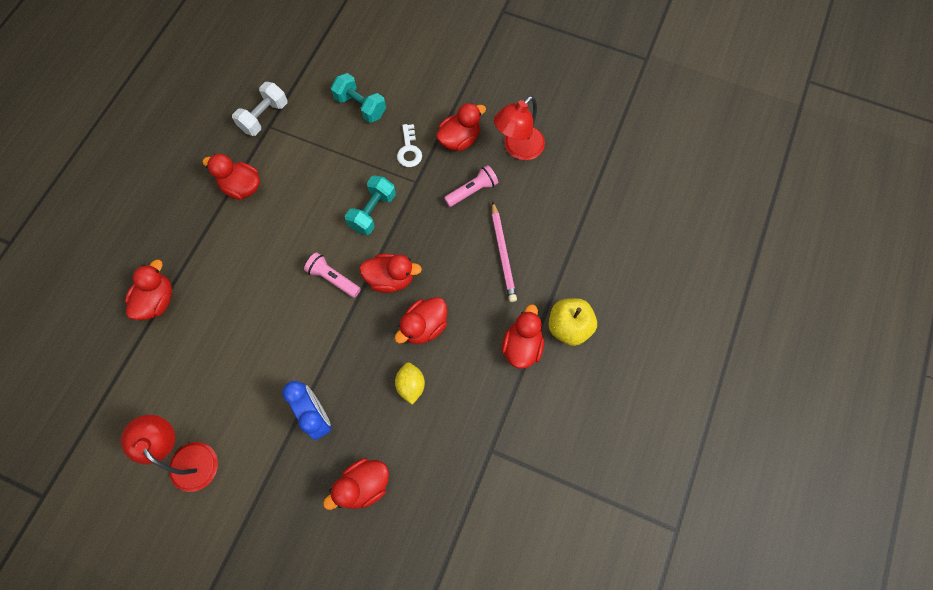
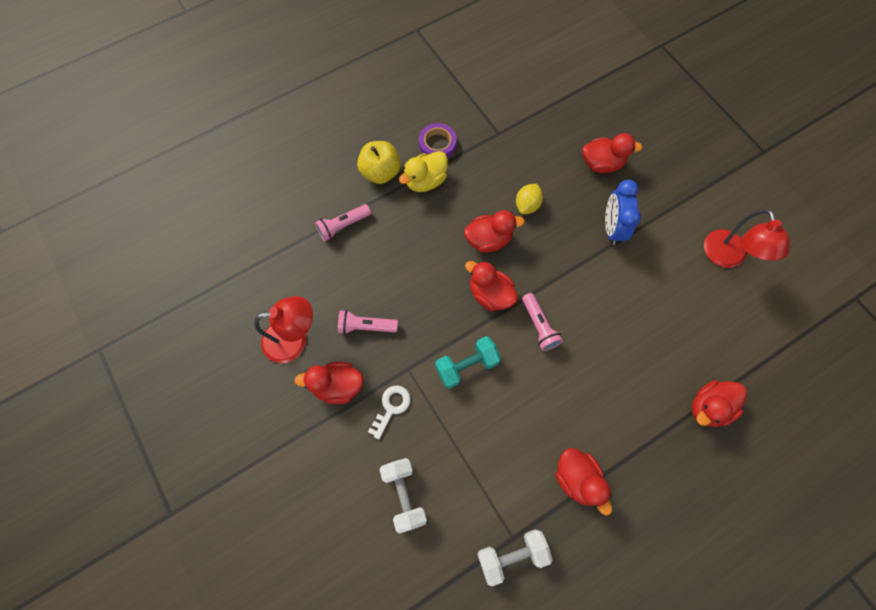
camera: 145 degrees left, 0 degrees up
(360, 106) = (404, 494): turquoise dumbbell -> white dumbbell
(503, 253) = (384, 256): pink pencil -> none
(522, 346) = (425, 181): red duck -> yellow duck
(540, 393) = (437, 144): none -> purple tape
(558, 256) = (343, 226): none -> pink flashlight

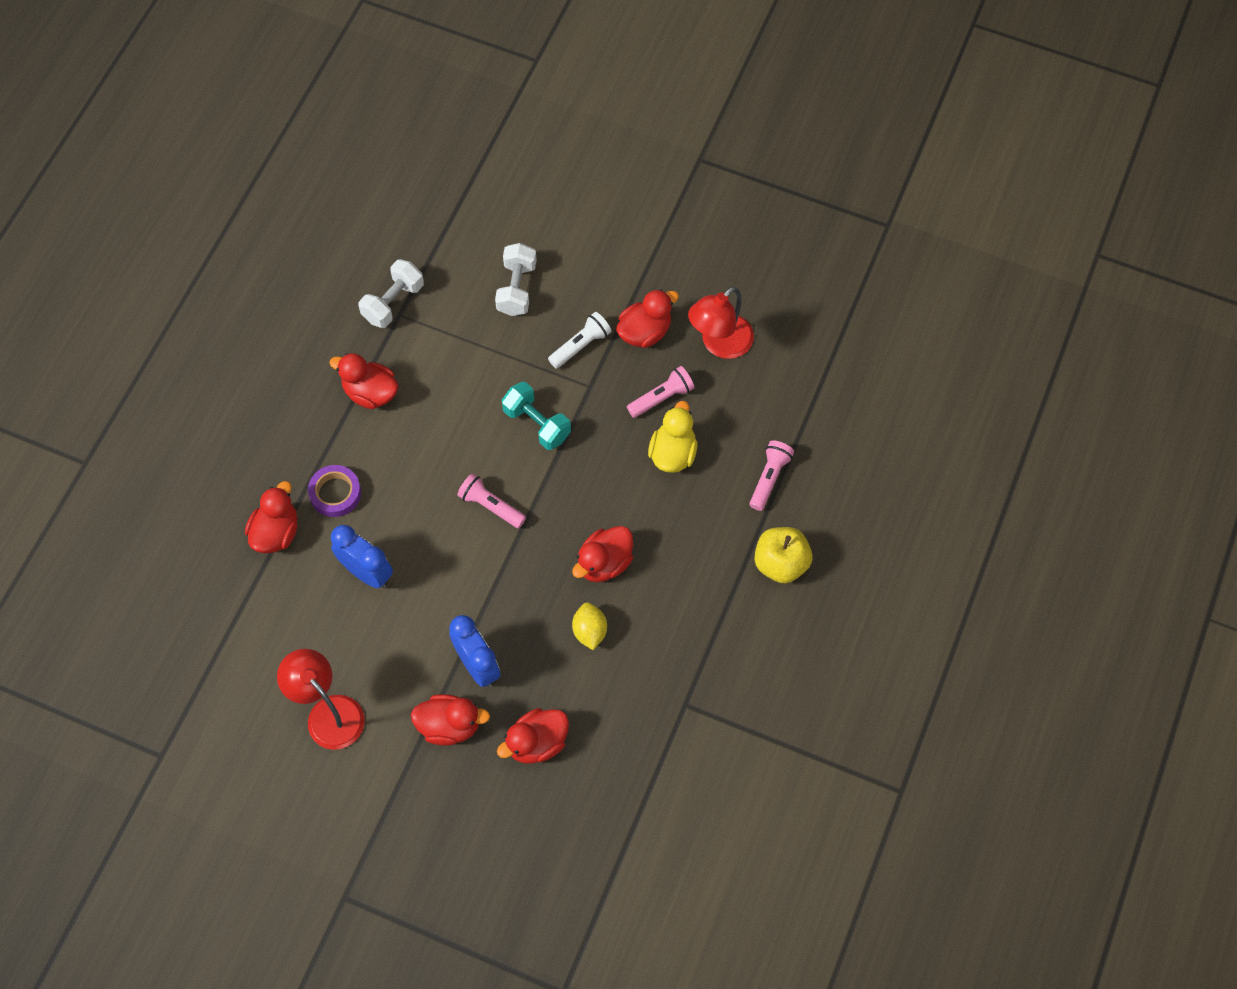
camera: 145 degrees right, 5 degrees down
(391, 407) = (581, 345): white key -> white flashlight
(404, 494) = (516, 288): white dumbbell -> white dumbbell turned 60 degrees clockwise
(425, 181) = (723, 586): yellow duck -> yellow duck (673, 453)
(437, 144) = (745, 640): purple tape -> purple tape (335, 493)
(467, 366) = (537, 424): turquoise dumbbell -> turquoise dumbbell turned 75 degrees counterclockwise
(490, 294) = (562, 506): red duck -> red duck (450, 726)
(654, 334) = (366, 572): none -> blue clock

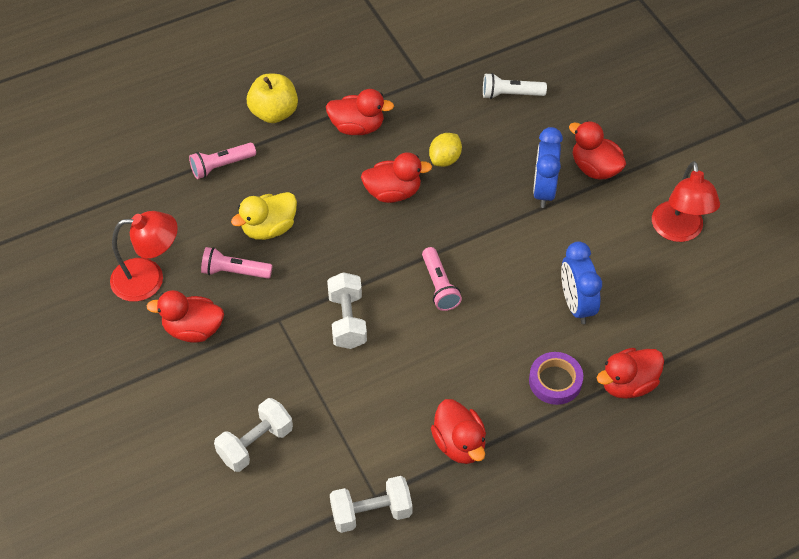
camera: 140 degrees left, 10 degrees down
(537, 424) = (347, 320): turquoise dumbbell -> white dumbbell
(537, 743) = (542, 121): red duck -> red duck (357, 127)
(581, 345) = (253, 356): white flashlight -> white flashlight (510, 94)

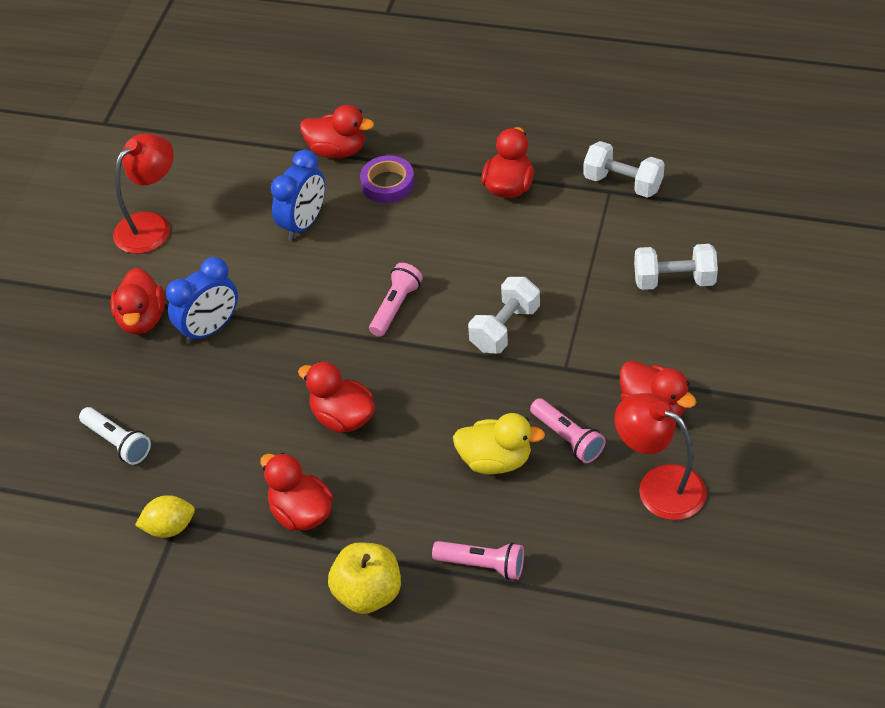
camera: 135 degrees left, 5 degrees down
(445, 159) = (258, 418): yellow lemon -> yellow lemon (169, 527)

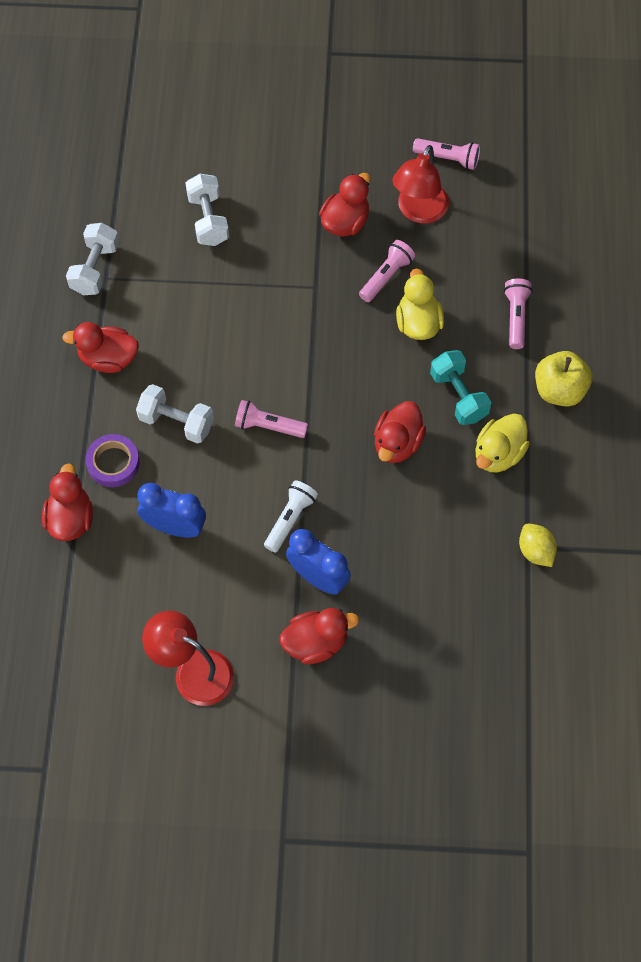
camera: 105 degrees left, 15 degrees up
(117, 442) = (459, 620): white flashlight -> white flashlight (290, 519)
(301, 513) = (498, 454): red duck -> yellow duck
(387, 485) = (458, 396): none -> turquoise dumbbell
(505, 328) = (280, 337): white dumbbell -> white dumbbell (176, 422)
(740, 531) = (448, 158): none -> pink flashlight

